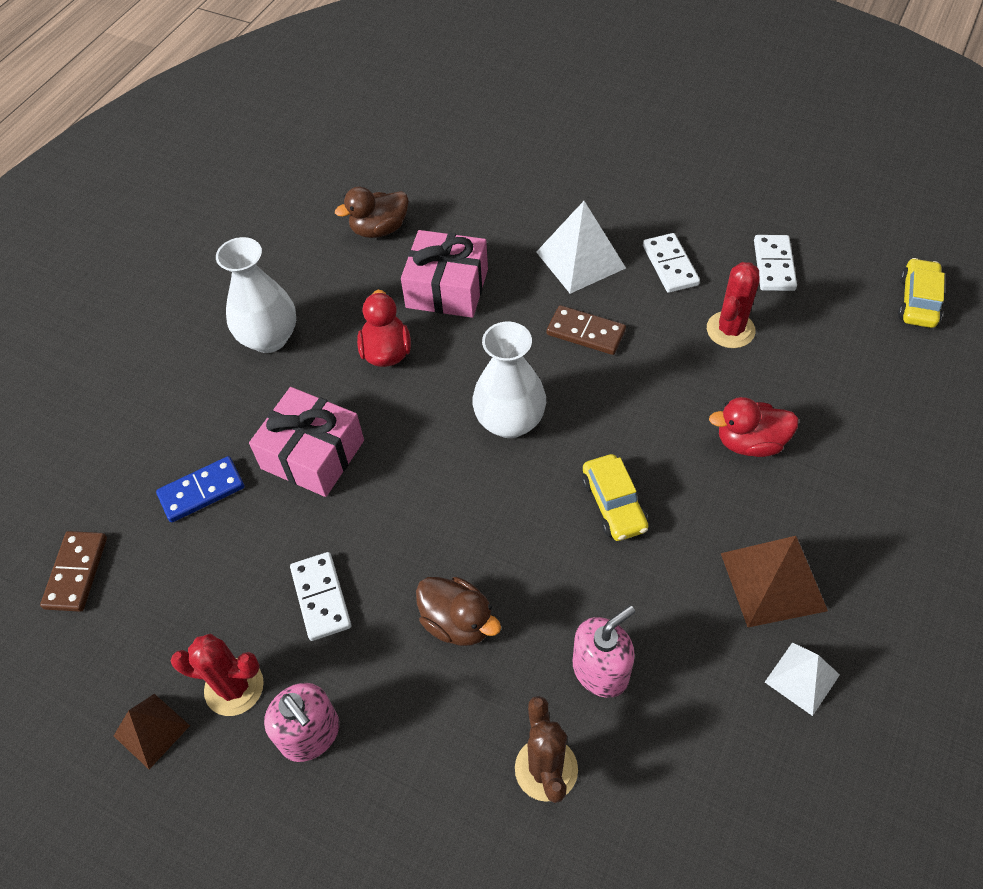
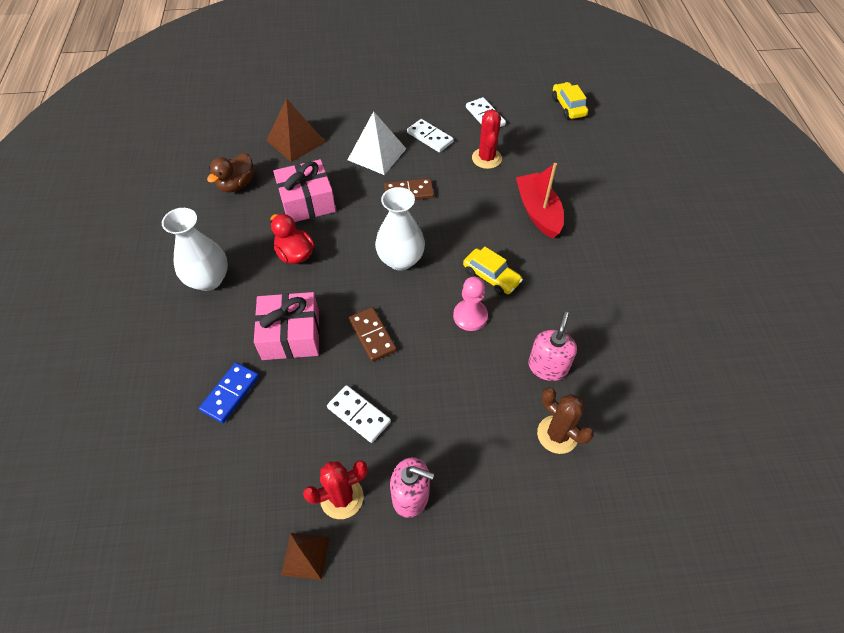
camera: 35 degrees left, 0 degrees up
(76, 572) = (175, 490): brown domino -> brown domino (372, 335)
(458, 622) = (452, 384): brown duck -> none
(546, 544) = (470, 316): none -> pink pawn
(750, 442) = (538, 212): red duck -> red boat
(773, 581) = (599, 276): brown pyramid -> brown pyramid (296, 141)
(802, 678) = (647, 316): white pyramid -> none

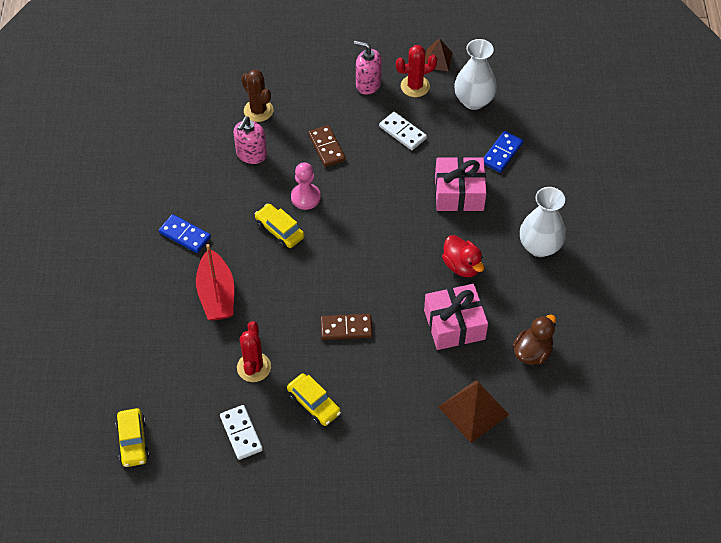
camera: 175 degrees left, 0 degrees up
(372, 335) = (390, 188): brown domino -> brown domino (326, 147)
(377, 154) = (378, 383): white pyramid -> none
(400, 260) = (361, 253): white vase -> white vase (473, 101)
(430, 137) = (314, 404): white domino -> yellow car
(590, 265) = (185, 235): none -> blue domino

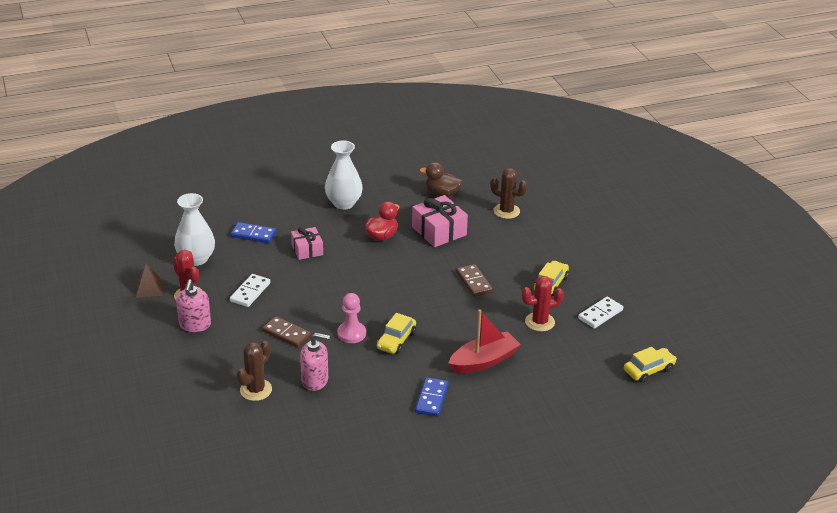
camera: 110 degrees left, 20 degrees down
(326, 147) = (286, 334): brown domino -> brown domino turned 75 degrees clockwise
(459, 193) = (307, 250): pink gift -> pink gift, size x0.64
(473, 410) = (506, 211): brown pyramid -> brown cactus

